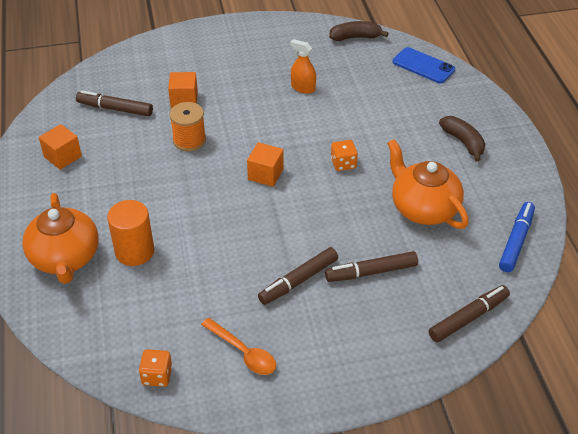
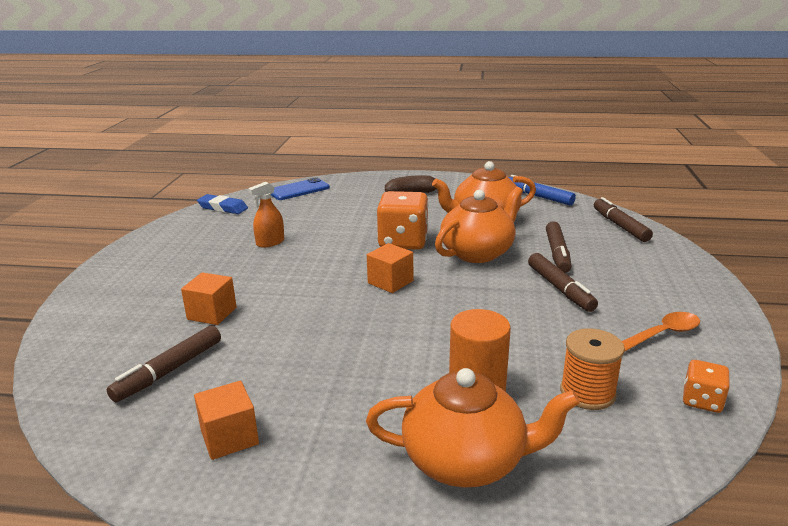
camera: 70 degrees left, 20 degrees down
(189, 140) = (293, 320): orange spool -> orange spool (587, 393)
(343, 164) = (403, 242): orange dice -> orange dice, size x1.94
(345, 216) = (478, 253): none -> orange teapot
(355, 37) = (223, 208): brown banana -> blue eraser

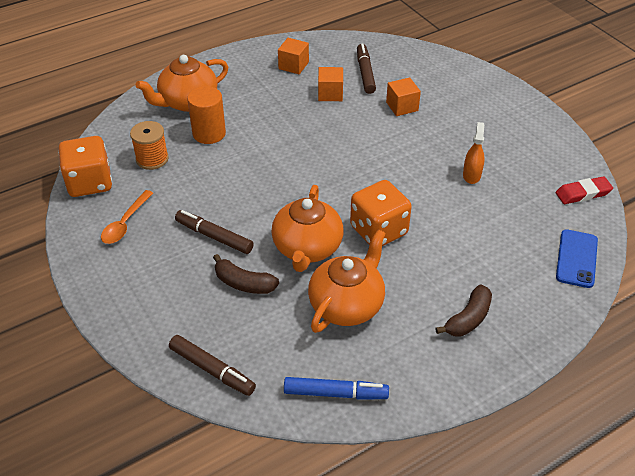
camera: 140 degrees right, 20 degrees up
(223, 208) = (583, 193): blue eraser -> red eraser
(390, 282) = (335, 182): orange cube -> orange cube (330, 94)
(557, 253) = (244, 283): brown marker -> brown banana
(702, 401) = (90, 183): orange dice -> orange dice, size x1.94

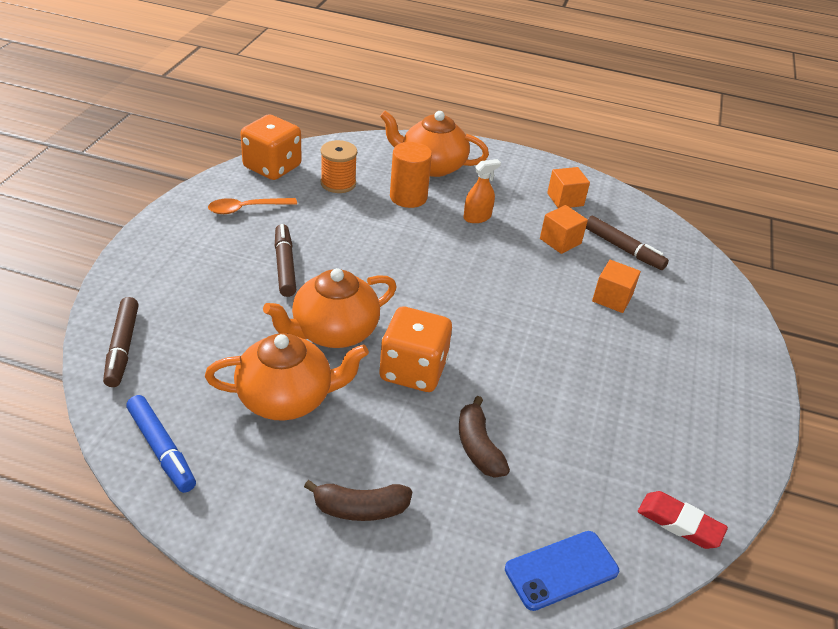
camera: 45 degrees right, 5 degrees down
(244, 283) = (246, 313): brown banana -> brown banana (478, 447)
(365, 73) = (623, 249): brown marker -> brown marker turned 90 degrees clockwise
(471, 175) = (581, 404): orange spray bottle -> orange spray bottle (477, 217)

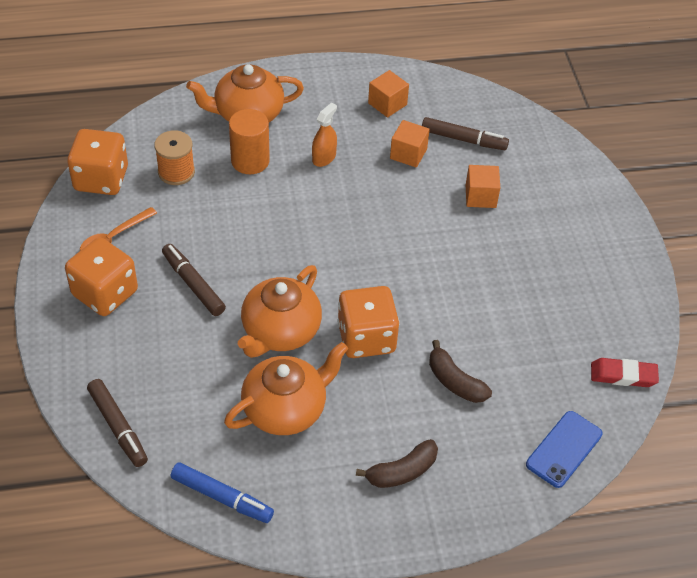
camera: 25 degrees left, 10 degrees up
(204, 244) = (105, 293): none -> orange dice

